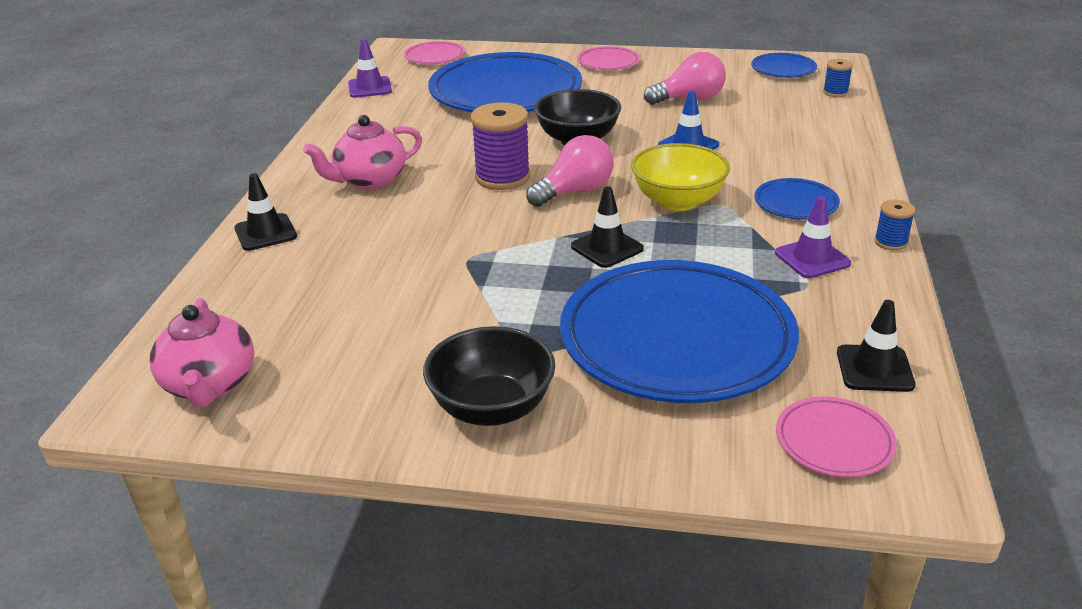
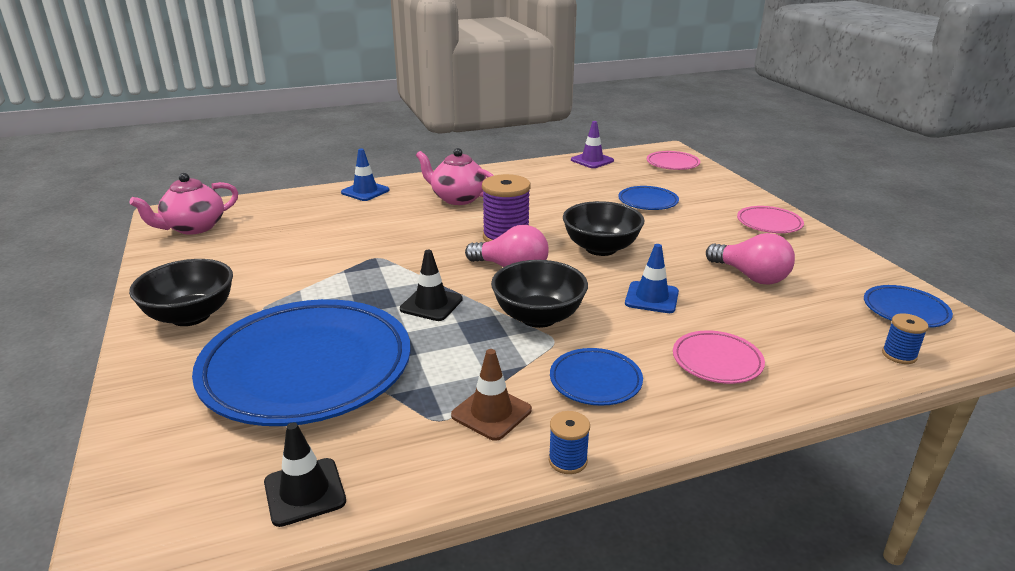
camera: 60 degrees right, 5 degrees down
(265, 233) = (365, 191): black traffic cone -> blue traffic cone
(505, 93) = (648, 202): blue plate -> blue plate, size x0.43
(678, 201) = (538, 317): yellow bowl -> black bowl
(812, 258) = (491, 413): purple traffic cone -> brown traffic cone
(834, 442) = (176, 486): pink plate -> pink plate (717, 361)

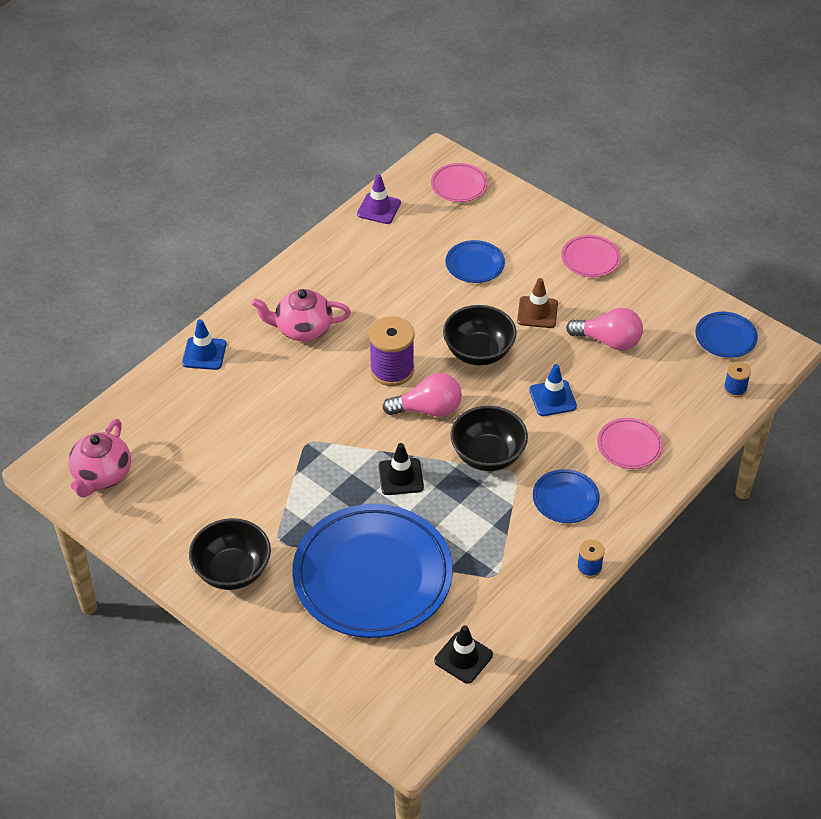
camera: 30 degrees left, 20 degrees up
(491, 413) = (521, 554): brown traffic cone -> brown traffic cone (537, 312)

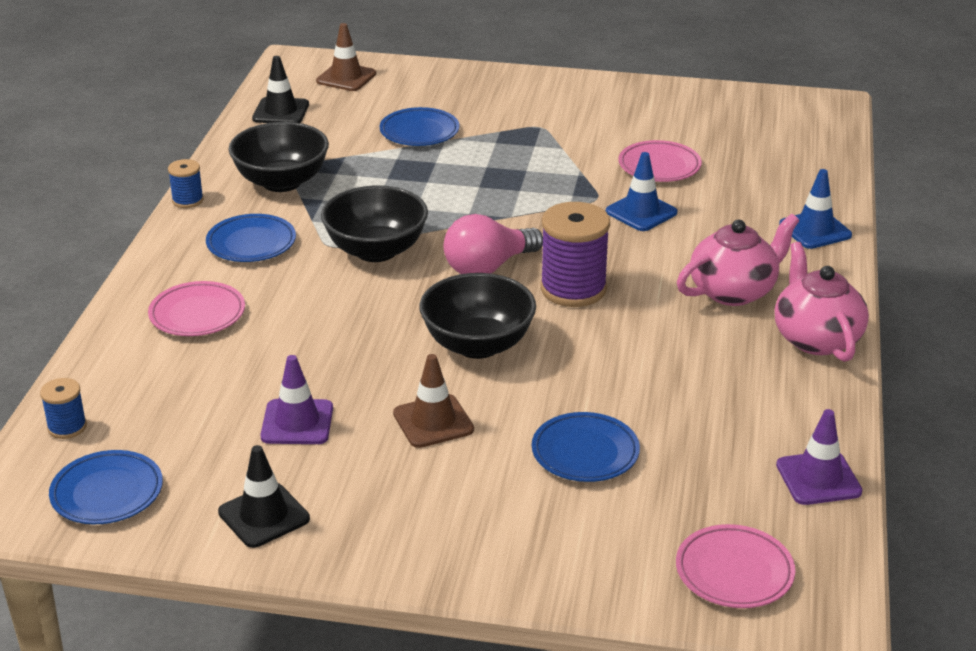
camera: 150 degrees right, 15 degrees down
(101, 475) = (772, 114): pink teapot -> pink teapot (816, 338)
(232, 571) = (560, 98): black bowl -> black bowl (281, 182)
(372, 576) = (419, 132): blue plate -> blue plate, size x0.43
(380, 687) = (346, 77): none -> brown traffic cone
(401, 477) = (462, 204): black traffic cone -> black traffic cone (264, 516)
(552, 398) = (334, 329): blue traffic cone -> blue traffic cone (641, 212)
(590, 259) = (404, 532): pink plate -> pink plate (659, 166)
(609, 341) = (297, 422): pink light bulb -> purple traffic cone

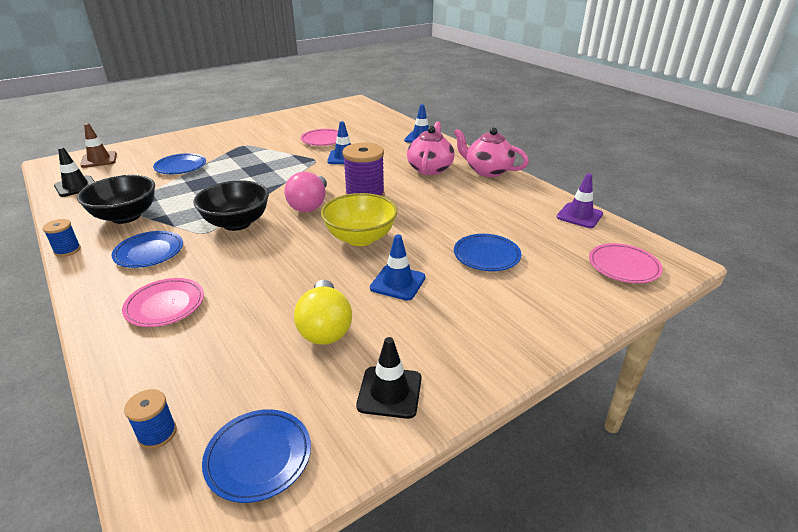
camera: 45 degrees left, 0 degrees up
(297, 422) = (325, 327): purple traffic cone -> yellow light bulb
(433, 421) = (398, 283): brown traffic cone -> blue traffic cone
(477, 345) = (360, 238): black bowl -> yellow bowl

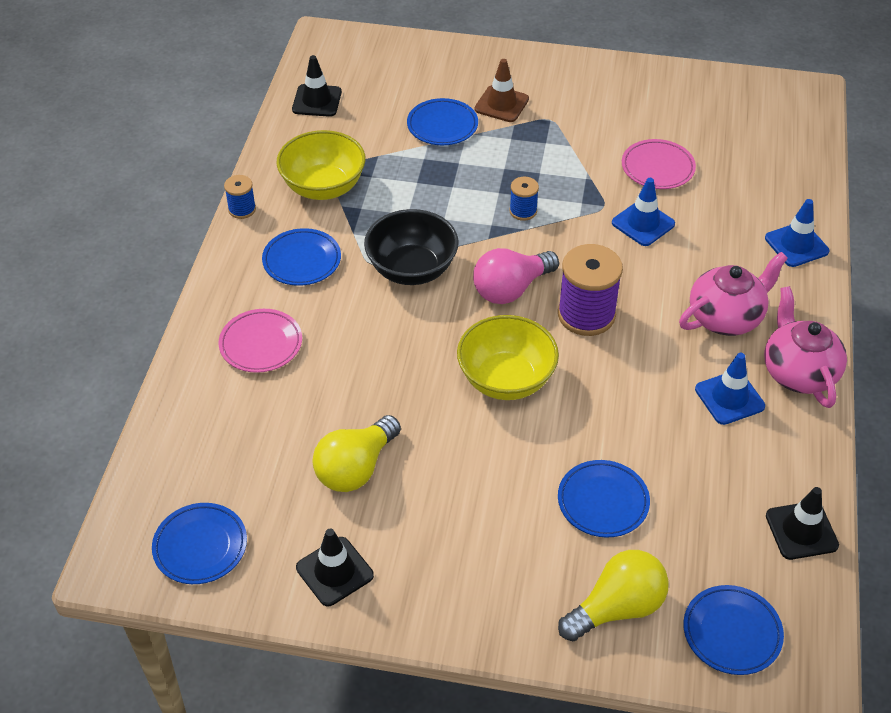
camera: 45 degrees right, 15 degrees up
(99, 160) = (373, 58): brown traffic cone -> brown traffic cone (501, 104)
(126, 216) = (323, 187): black bowl -> yellow bowl
(157, 434) = (160, 473): blue spool -> blue spool (523, 211)
(398, 283) = (472, 467): blue traffic cone -> blue traffic cone (729, 398)
(565, 292) = (617, 608): none -> yellow light bulb
(579, 216) = (801, 530): purple traffic cone -> black traffic cone
(623, 266) = (732, 632): pink plate -> blue plate

